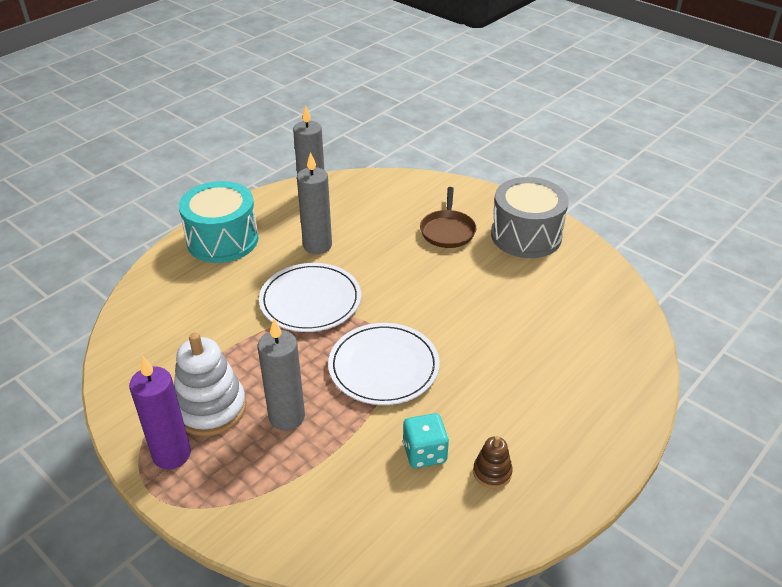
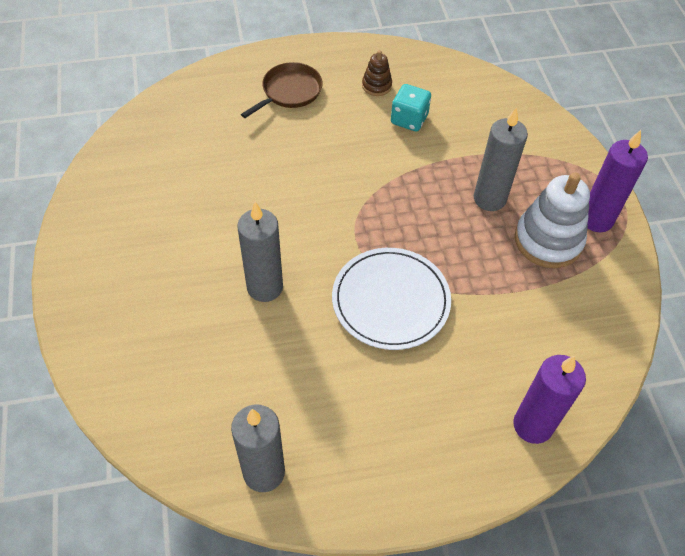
camera: 145 degrees left, 15 degrees up
(162, 283) = (532, 425): none -> purple candle
(222, 240) = (428, 458): turquoise drum -> none
(317, 245) = (327, 373): grey candle -> grey candle (265, 287)
(383, 366) = (381, 195): white plate -> none
(447, 230) = (175, 303): brown pan -> brown pan (289, 92)
(526, 235) = (112, 246): grey drum -> none

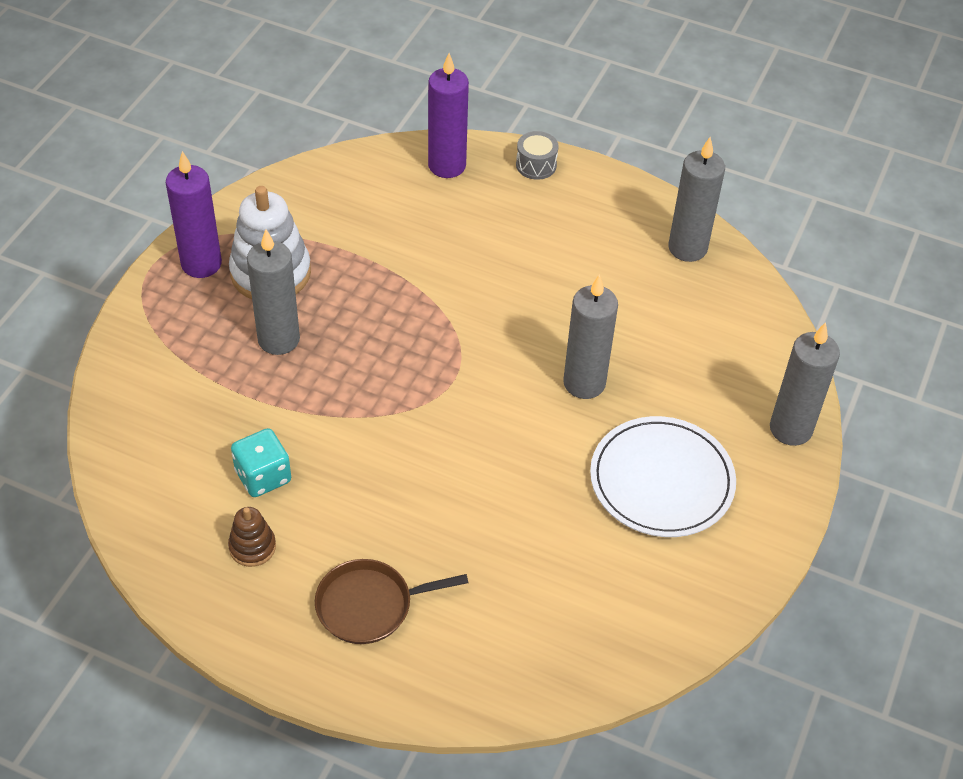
camera: 145 degrees left, 5 degrees down
(87, 340) = (790, 429): none -> grey candle
(391, 300) = (473, 306): white plate -> white plate (661, 480)
(463, 482) = (536, 165): none -> grey drum

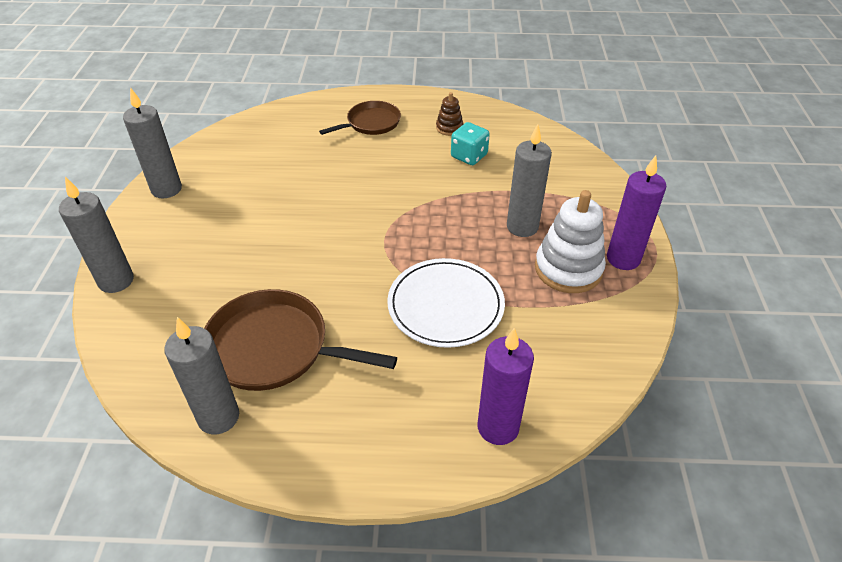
camera: 160 degrees right, 5 degrees down
(536, 165) = (407, 465): grey drum -> none
(584, 383) = (286, 265): grey candle -> grey candle (166, 189)
(622, 292) = (274, 348): none -> brown pan
(661, 480) = (214, 222): white plate -> white plate (445, 305)

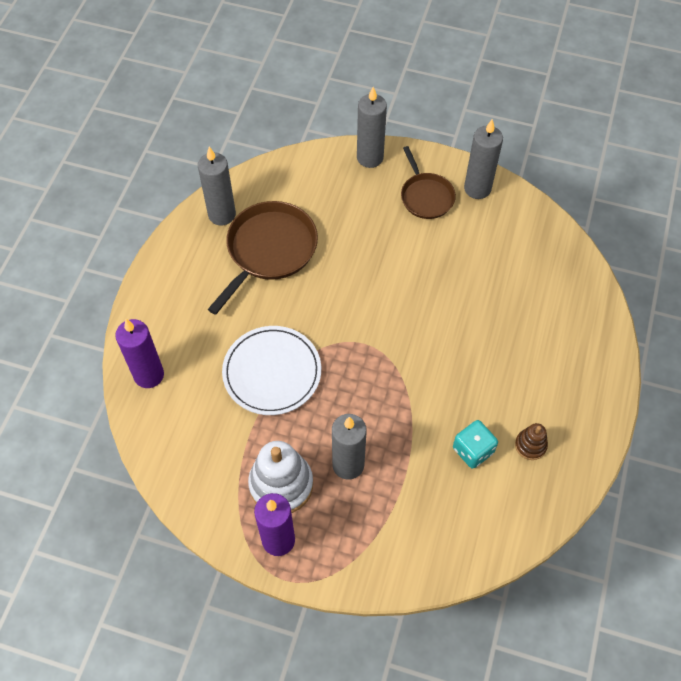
camera: 105 degrees right, 15 degrees up
(371, 123) = (554, 368): brown pan -> brown pan (426, 196)

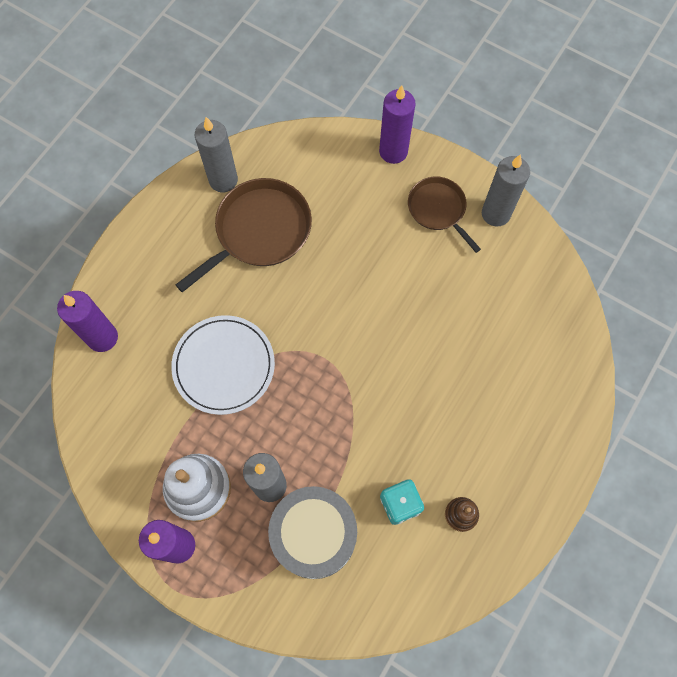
camera: 15 degrees right, 10 degrees up
(370, 158) = (393, 151): grey candle -> purple candle
(403, 497) = (314, 535): none -> grey drum
(426, 196) = (438, 209): brown pan -> brown pan turned 150 degrees clockwise

